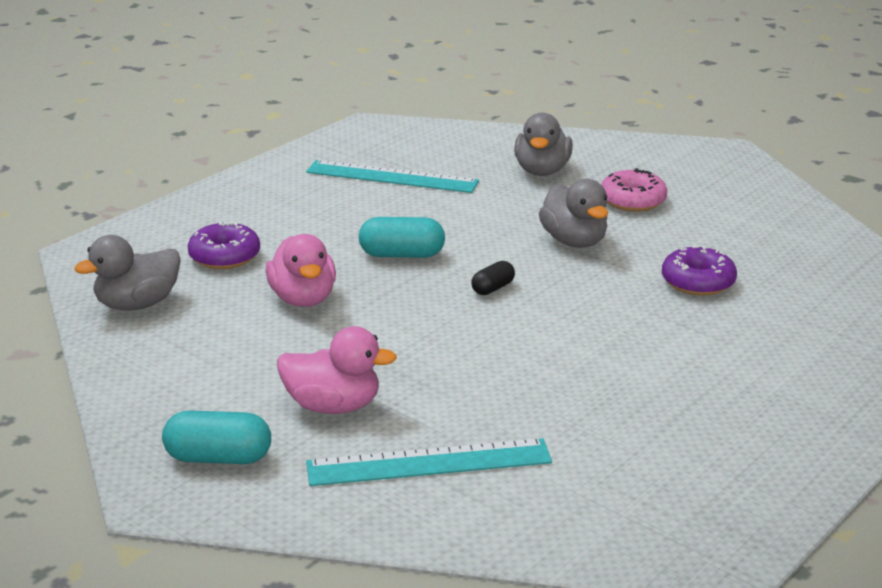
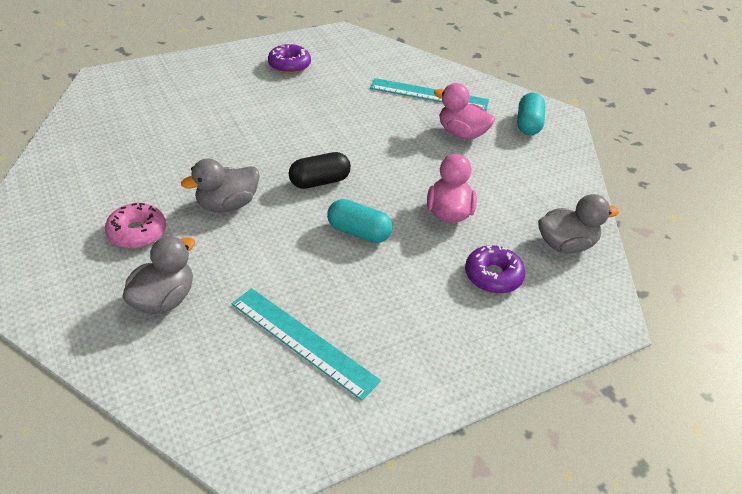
camera: 160 degrees left, 15 degrees up
(218, 458) = (528, 124): turquoise capsule -> turquoise capsule turned 75 degrees clockwise
(493, 288) = (319, 181): black capsule -> black capsule, size x1.71
(574, 241) = (227, 204): grey duck -> grey duck turned 120 degrees counterclockwise
(698, 282) = (190, 146): purple donut -> purple donut (289, 65)

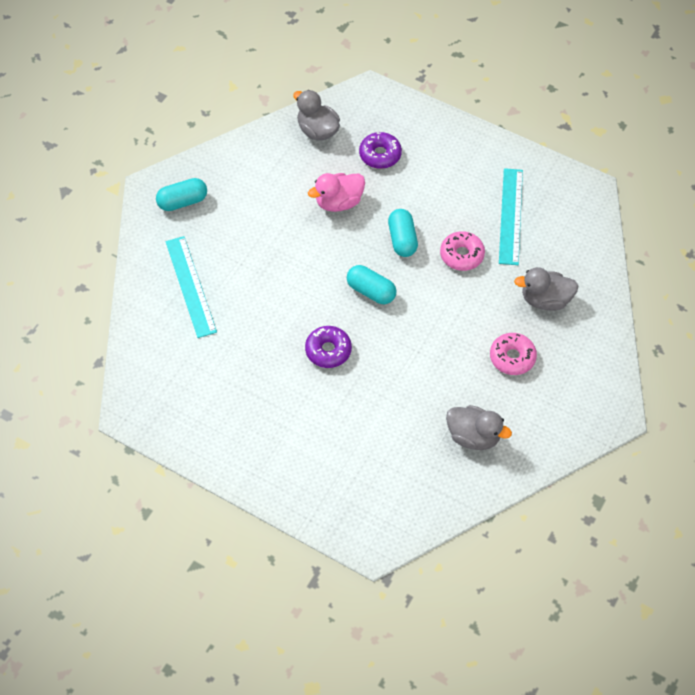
camera: 120 degrees left, 15 degrees up
(227, 204) = (442, 328): grey duck -> grey duck (473, 436)
(289, 65) = (228, 416): purple donut -> purple donut (328, 350)
(294, 266) = (462, 255): none -> pink donut
(319, 181) = (371, 291): black capsule -> turquoise capsule
(461, 133) = (233, 238): pink duck -> none

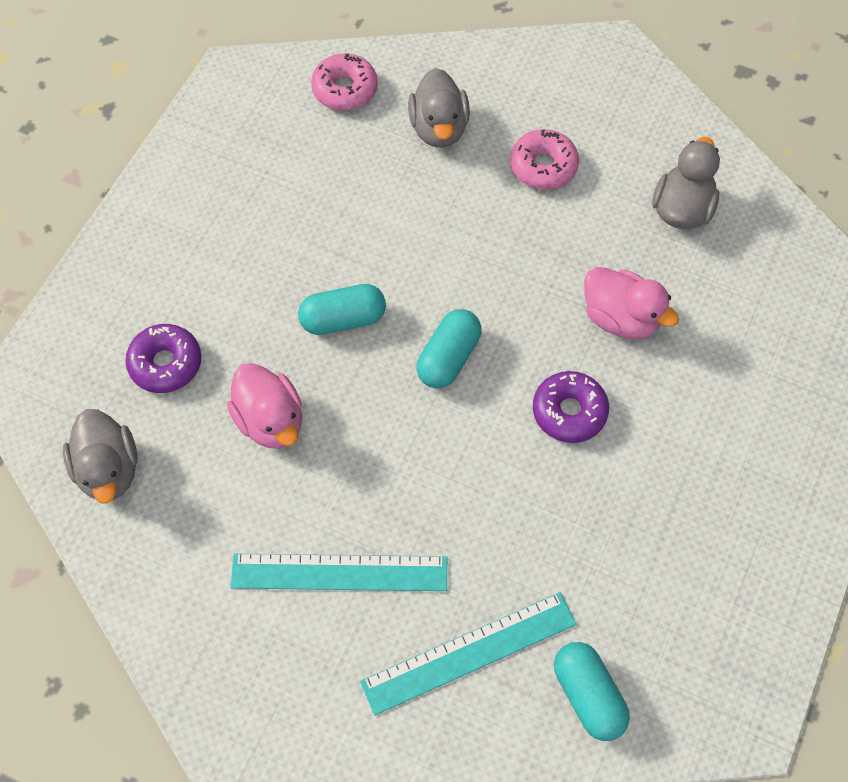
camera: 95 degrees left, 5 degrees up
(182, 201) = (278, 696): turquoise capsule -> turquoise capsule (588, 695)
(317, 130) = (108, 470): grey duck -> grey duck turned 60 degrees counterclockwise
(391, 387) = (620, 318): none -> pink duck
(462, 255) = (367, 235): pink donut -> pink donut (345, 89)
(511, 216) = (288, 173): turquoise ruler -> turquoise ruler (339, 572)

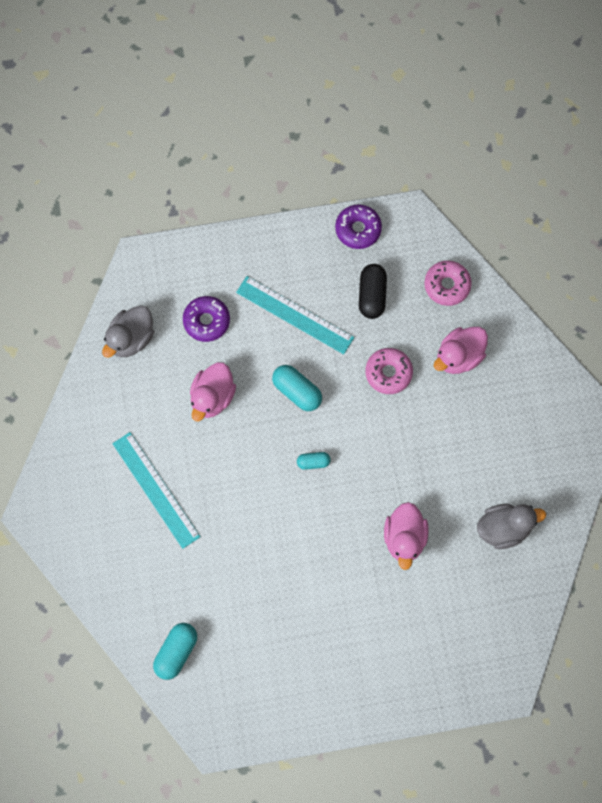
camera: 55 degrees right, 10 degrees up
(292, 168) = (372, 295): none -> black capsule
(439, 128) = (459, 356): grey duck -> pink duck
(448, 358) = (313, 462): turquoise capsule -> turquoise capsule, size x0.59
(469, 652) = (158, 580): turquoise ruler -> turquoise ruler (295, 315)
(543, 166) = (476, 432): pink donut -> pink donut (388, 373)
(569, 412) = (326, 546): purple donut -> purple donut (358, 229)

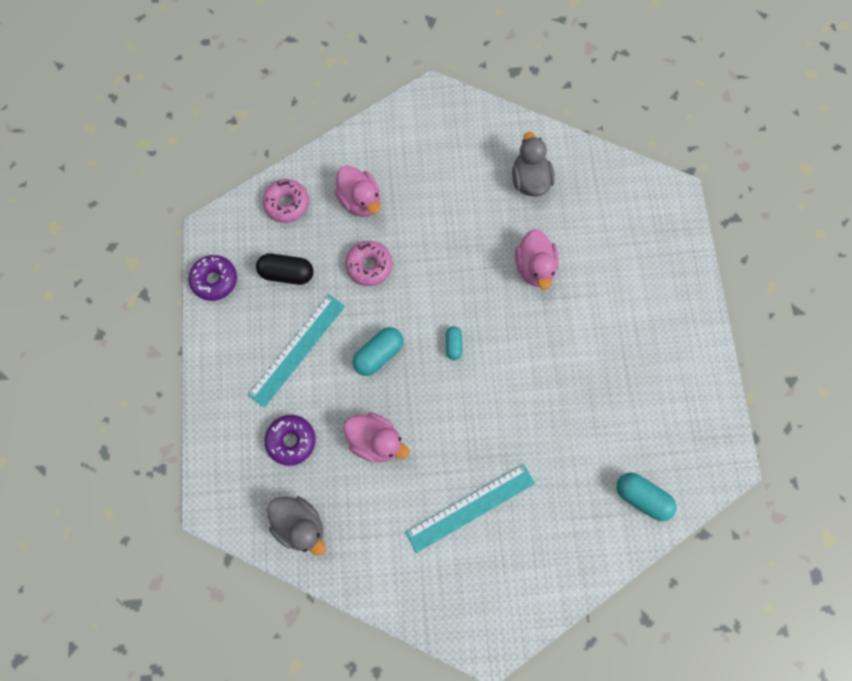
camera: 85 degrees left, 0 degrees up
(404, 538) = (534, 267): pink duck -> pink duck turned 75 degrees clockwise

